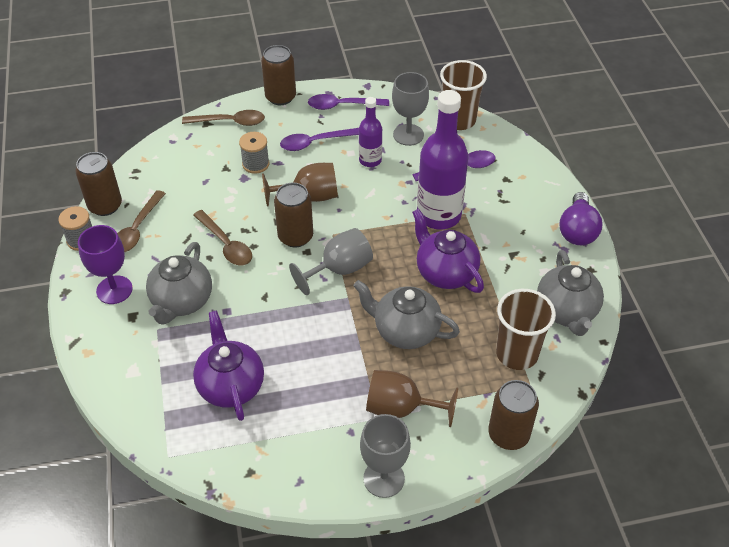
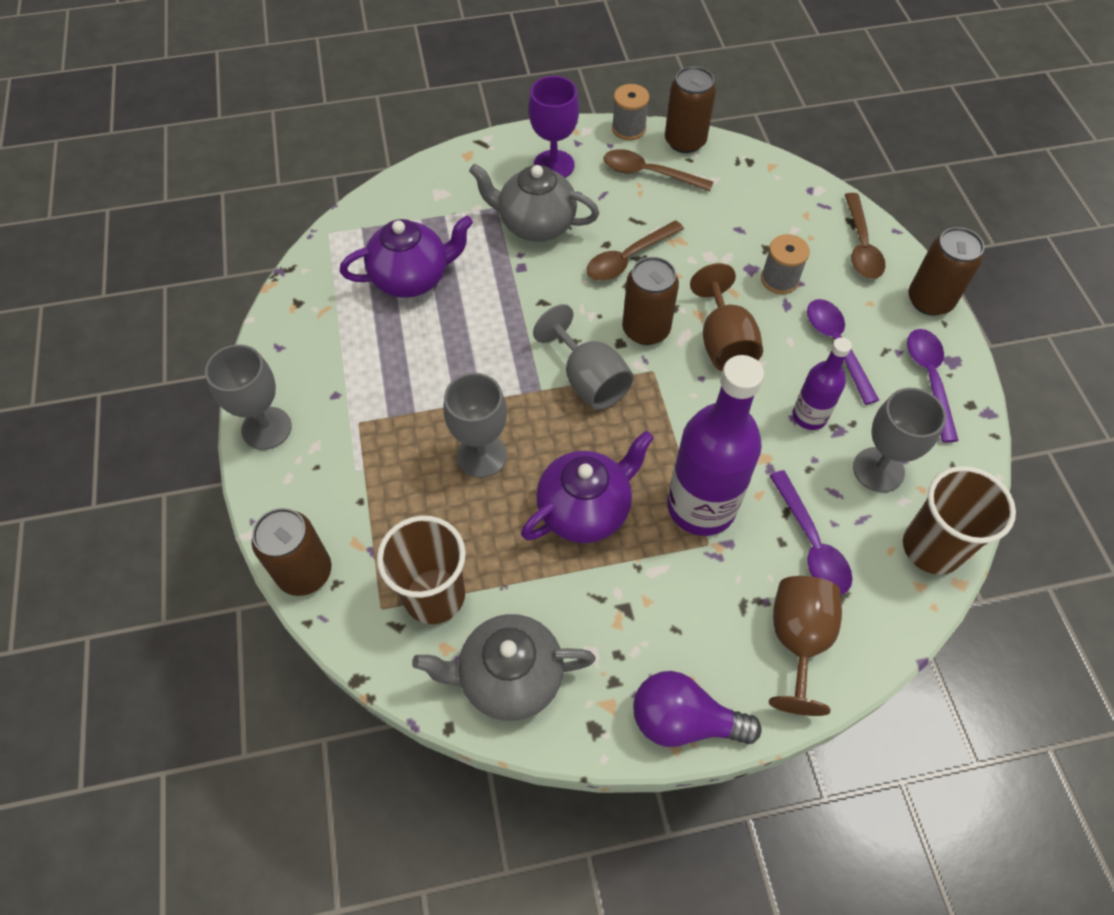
camera: 90 degrees right, 10 degrees up
(400, 408) = (361, 448): brown goblet -> brown goblet (798, 640)
(405, 331) = (481, 455): grey teapot -> grey goblet

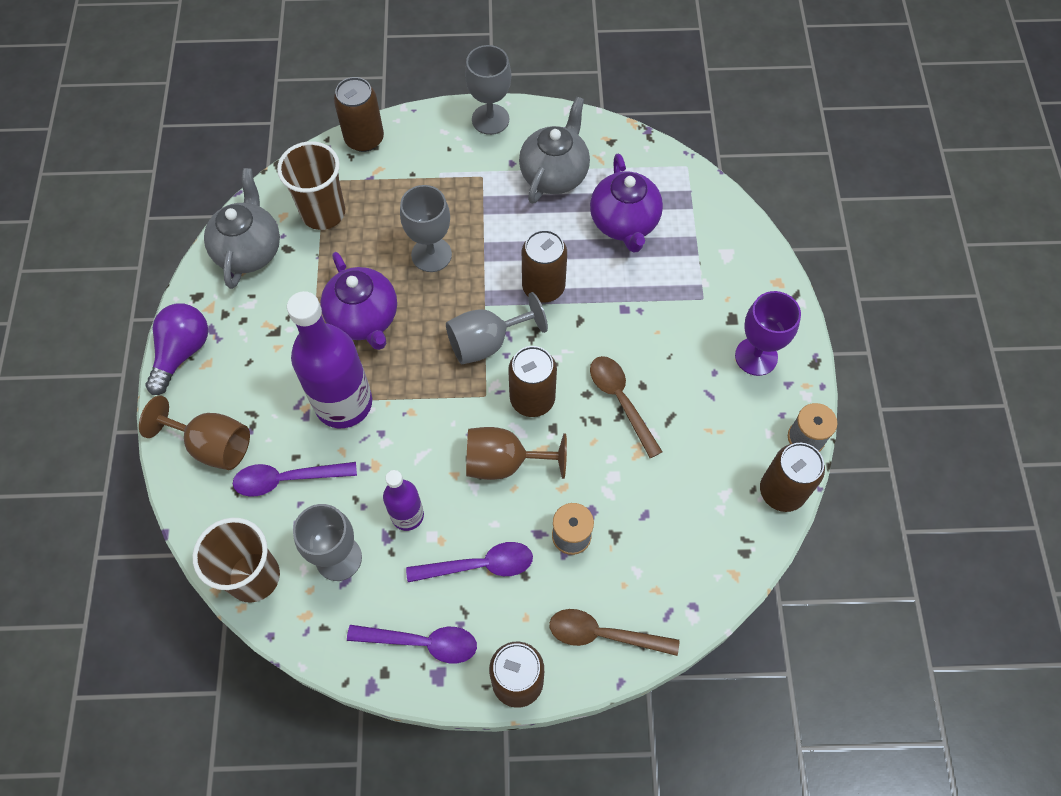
camera: 100 degrees right, 5 degrees up
(507, 339) = (543, 287): none -> brown can
(535, 224) = (676, 328): grey teapot -> grey teapot (554, 174)
(648, 174) = (735, 444): brown spoon -> none

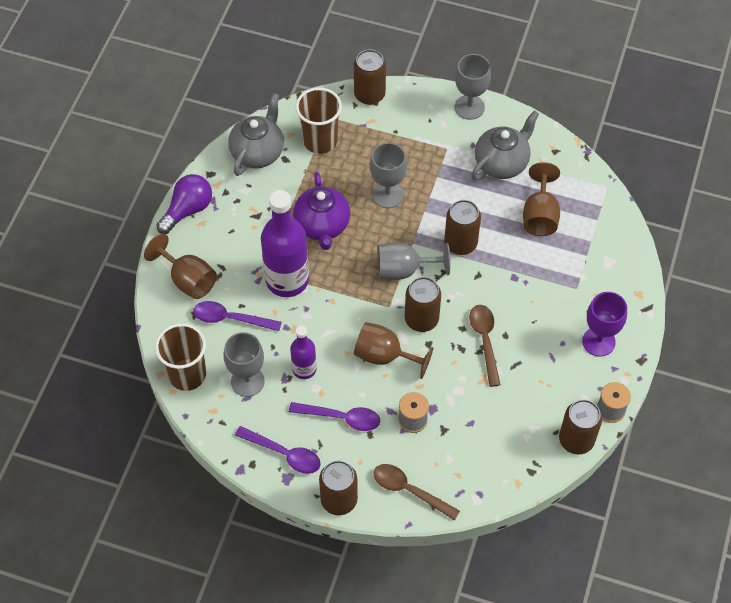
camera: 20 degrees right, 5 degrees down
(624, 223) = (540, 215): purple teapot -> brown goblet

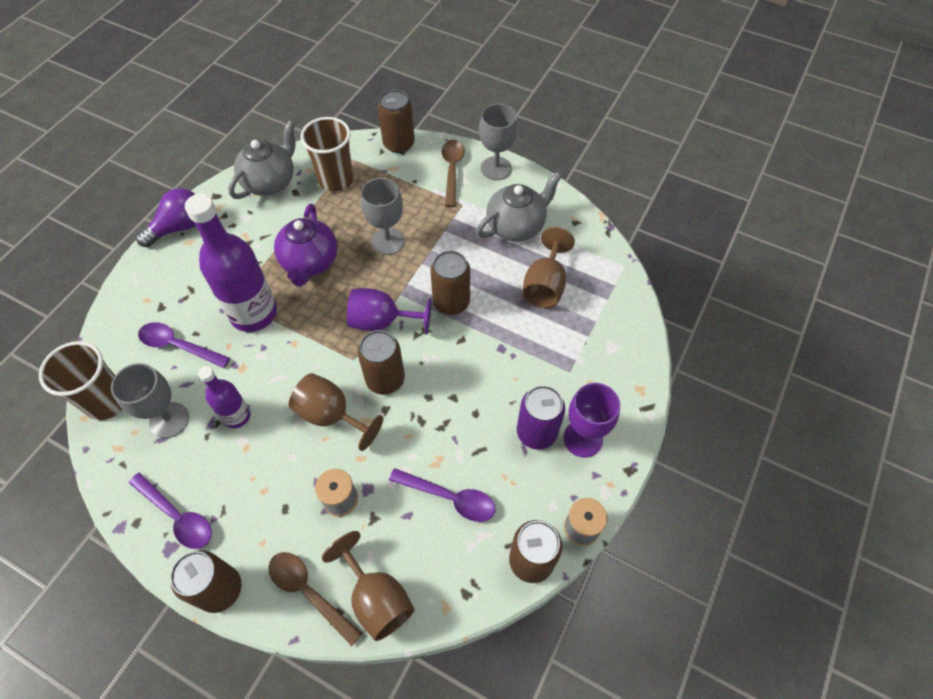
camera: 10 degrees right, 0 degrees up
(188, 279) = (151, 297): brown goblet -> brown goblet (376, 598)
(341, 418) = (258, 482): purple spoon -> purple spoon (450, 498)
(404, 270) = (382, 321): grey goblet -> purple goblet
(485, 341) = (450, 416): brown spoon -> brown spoon (452, 170)
(559, 342) = (536, 432): none -> purple can

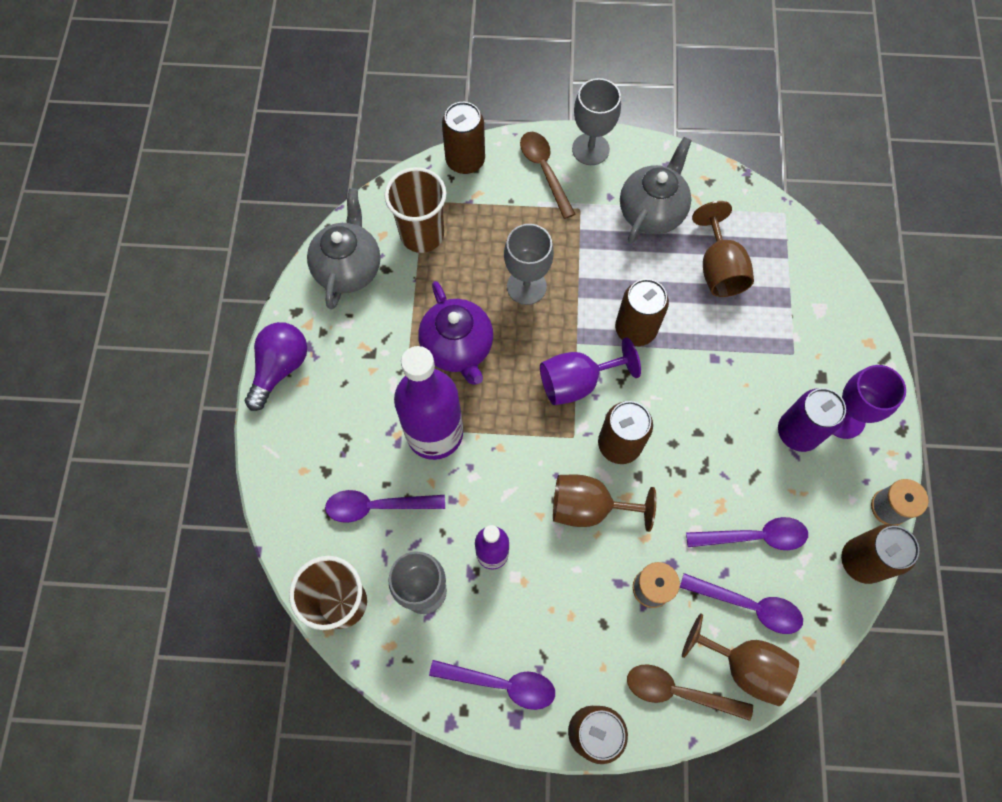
camera: 25 degrees left, 10 degrees up
(410, 551) = (748, 605): none -> purple spoon

